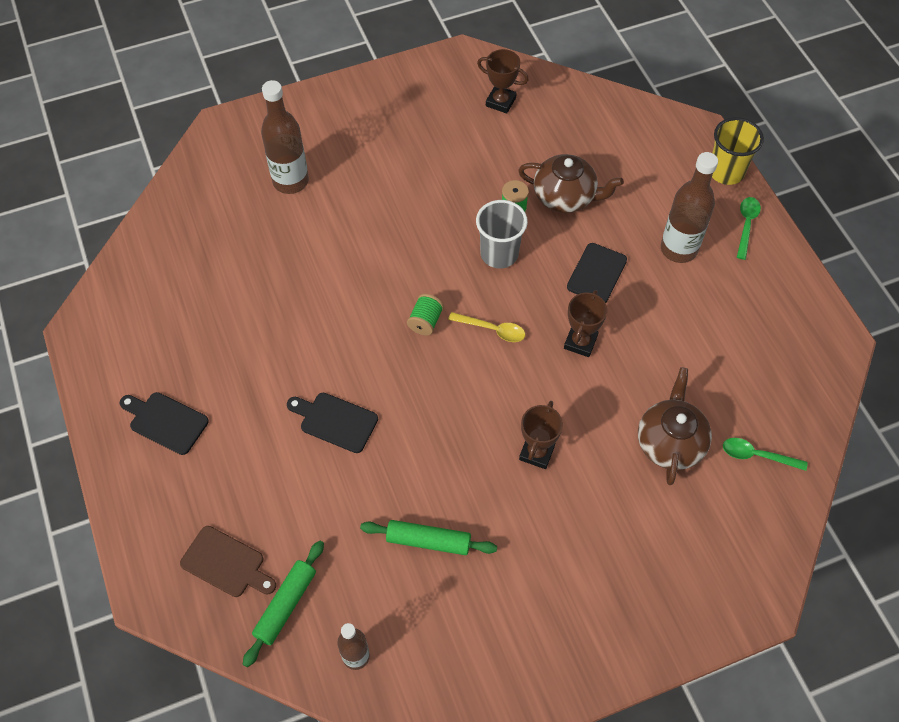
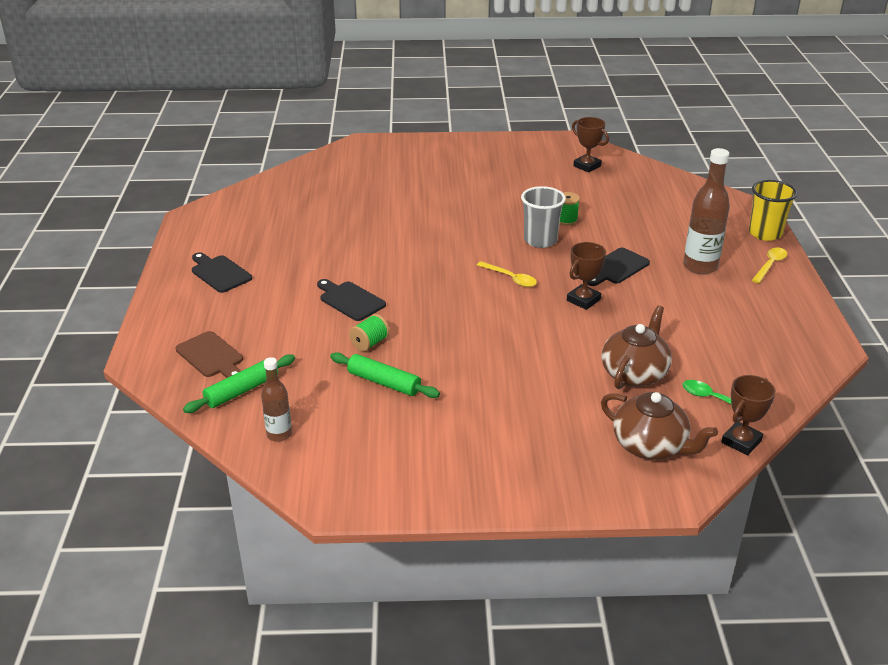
camera: 20 degrees right, 25 degrees down
(290, 181) = (396, 176): brown bottle -> none
(425, 321) = (457, 263): green spool -> green spool (369, 343)
(537, 452) = (509, 353): brown trophy -> brown trophy (741, 441)
(565, 197) = (614, 221): brown teapot -> brown teapot (650, 446)
(746, 225) = (770, 265): green spoon -> yellow spoon

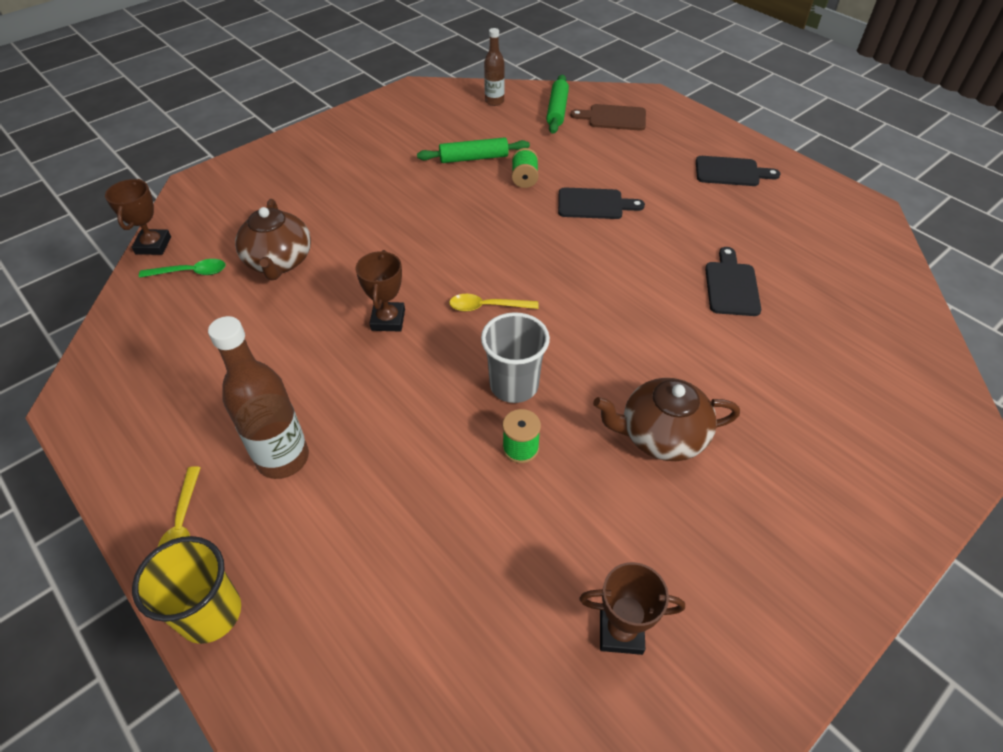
camera: 140 degrees right, 15 degrees up
(616, 267) = (388, 392): black cutting board -> black cutting board (731, 286)
(650, 446) = (230, 208): brown teapot -> brown teapot (661, 436)

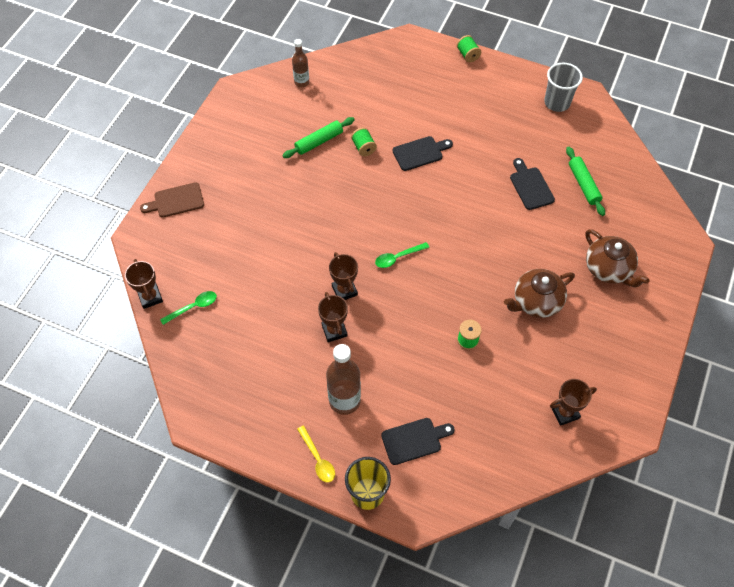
camera: 25 degrees left, 10 degrees up
(279, 262) = (246, 276): brown teapot -> brown teapot (608, 269)
(338, 362) = (334, 330): none -> brown trophy
(487, 307) = (398, 257): yellow spoon -> green spoon
(514, 385) = (443, 303): grey cup -> grey cup (557, 102)
(557, 110) = (351, 76): green rolling pin -> green rolling pin (583, 184)
(613, 118) = (394, 69): brown cutting board -> brown cutting board (176, 201)
(718, 128) = (467, 55): none -> green spool
(731, 172) = (492, 93): black cutting board -> black cutting board (414, 440)

